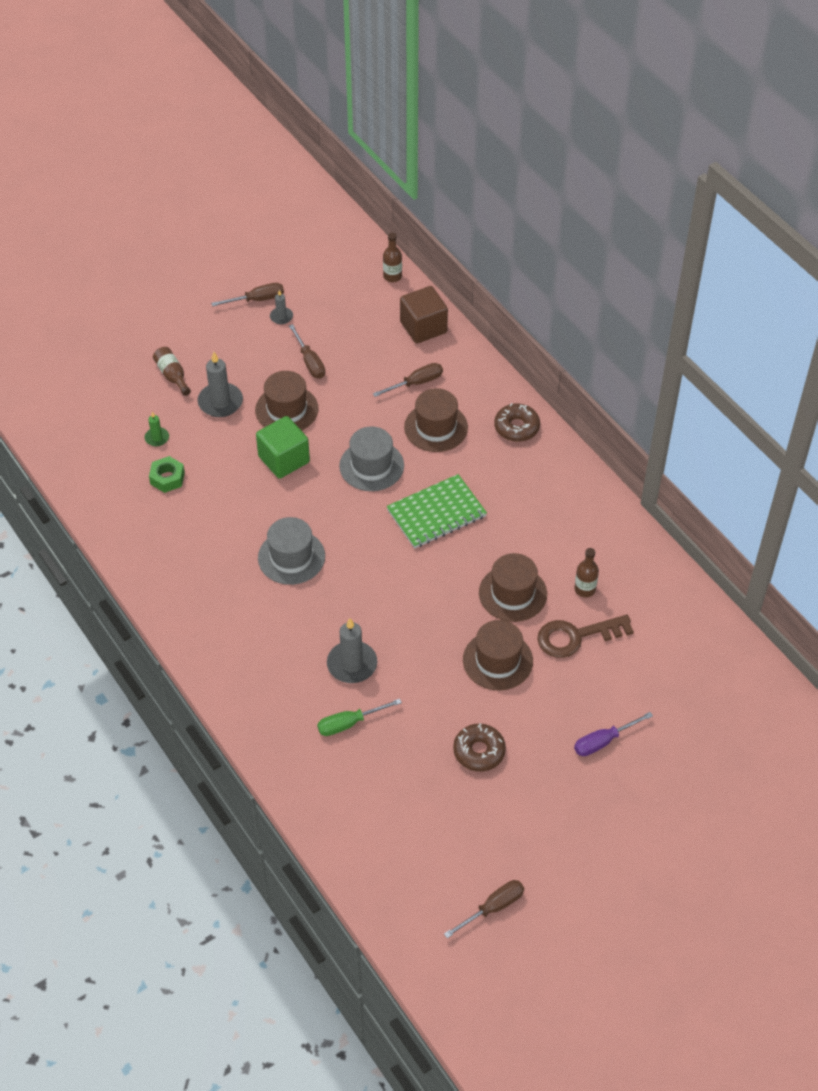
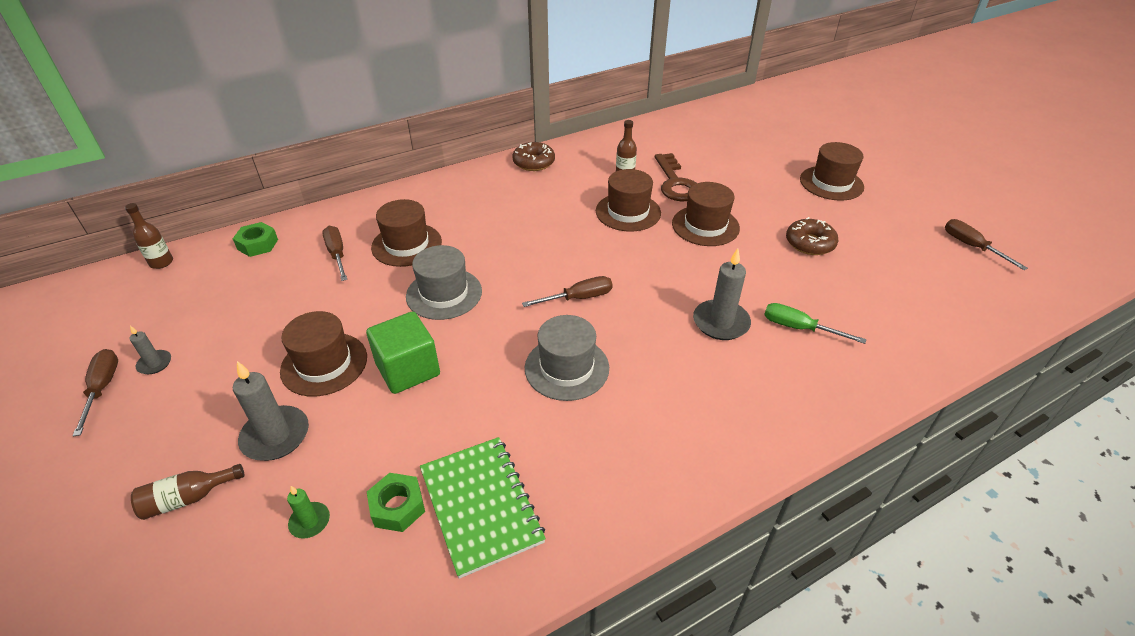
camera: 85 degrees left, 10 degrees down
(310, 362) = (254, 339): brown screwdriver -> brown screwdriver (578, 298)
(349, 723) = (799, 328): green screwdriver -> green screwdriver turned 135 degrees clockwise
(423, 327) = (258, 244): brown cube -> green nut
(436, 513) = (523, 251): green notebook -> green notebook (481, 505)
(516, 427) = (428, 196): brown donut -> brown donut (534, 162)
(602, 792) = (831, 183): none -> brown hat
(603, 741) = (781, 179): purple screwdriver -> none

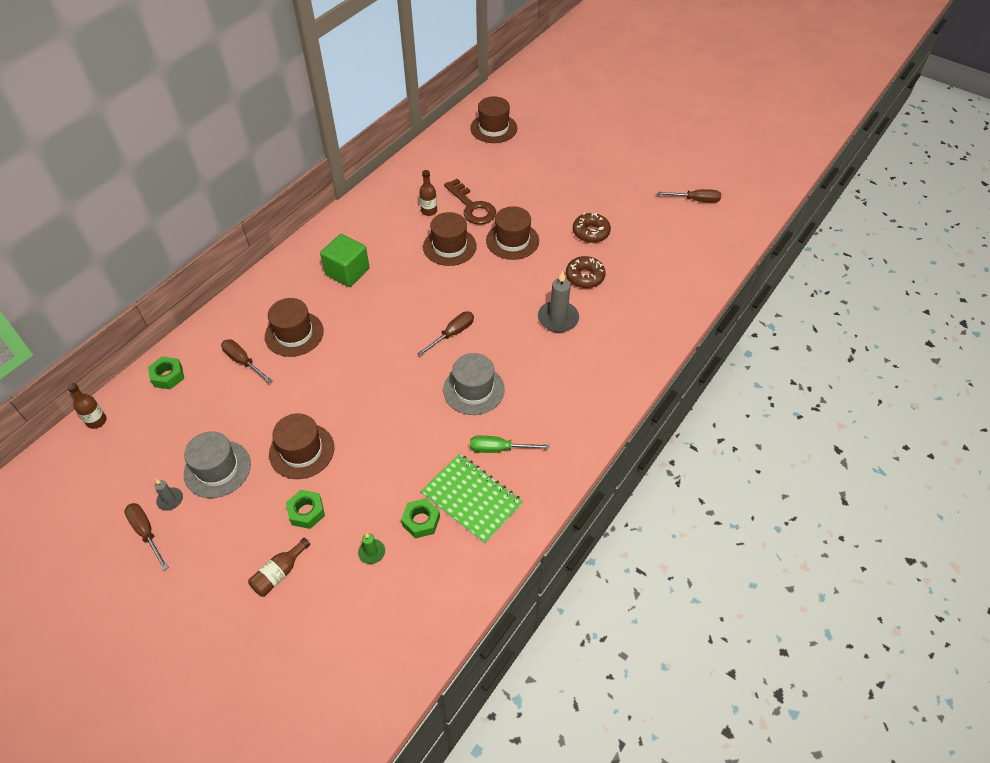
camera: 25 degrees left, 10 degrees up
(275, 436) = (306, 512): grey candle -> green nut
(408, 369) = (365, 432): green cube -> green cube (347, 272)
(444, 294) = (352, 365): grey hat -> grey hat (217, 469)
(534, 162) = (348, 221): brown donut -> brown donut (585, 276)
(799, 328) = (609, 305): green screwdriver -> green screwdriver (499, 449)
(831, 183) = (586, 171): brown hat -> brown hat (493, 128)
(971, 246) = (695, 200): brown screwdriver -> brown screwdriver turned 150 degrees clockwise

